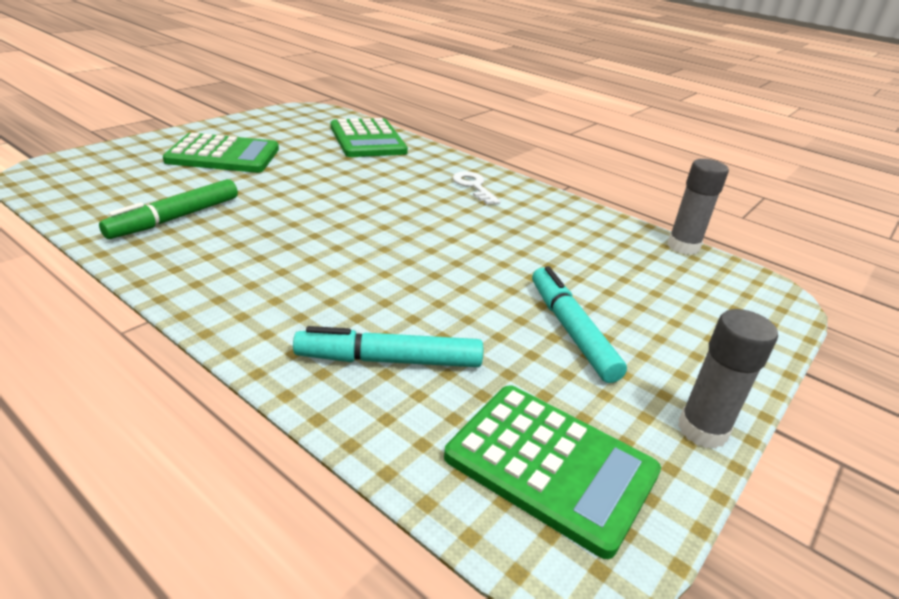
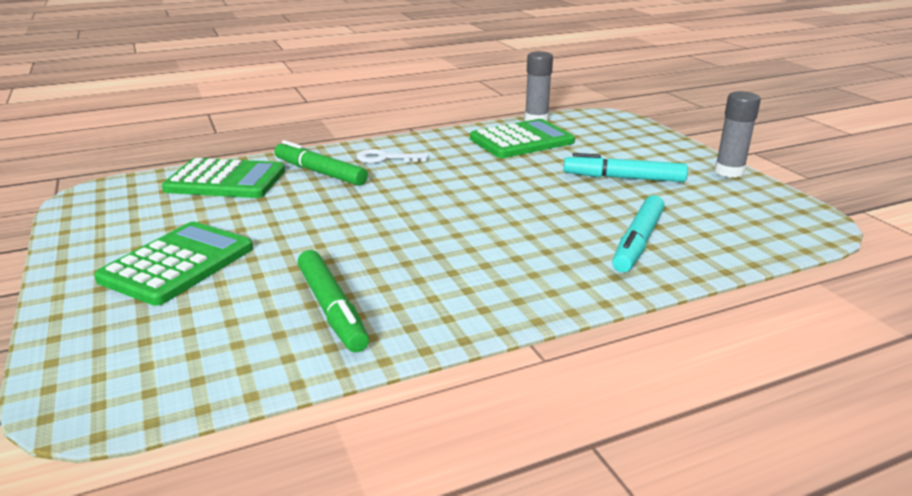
camera: 60 degrees left, 5 degrees down
(414, 167) = (320, 173): none -> green marker
(551, 465) = (752, 216): green calculator -> green calculator (521, 140)

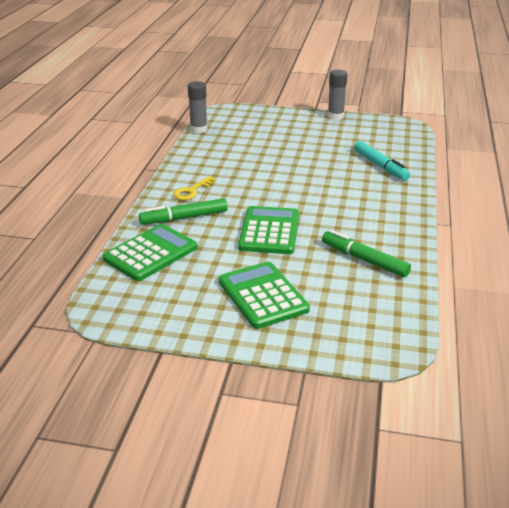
camera: 55 degrees left, 5 degrees up
(332, 308) = (364, 260): green marker -> green marker turned 150 degrees counterclockwise
(385, 158) = (191, 191): white key -> yellow key
(521, 140) = (224, 145): green calculator -> green calculator (269, 231)
(624, 178) = (311, 141): turquoise marker -> none

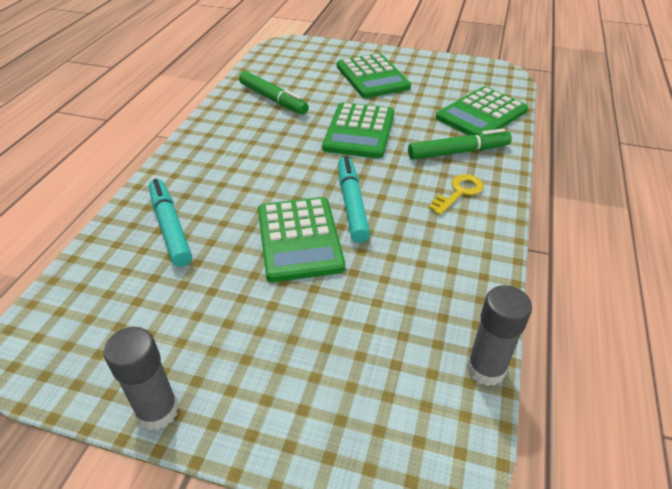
camera: 175 degrees left, 10 degrees up
(267, 181) = (352, 204): none -> turquoise marker
(297, 164) = (299, 239): none -> green calculator

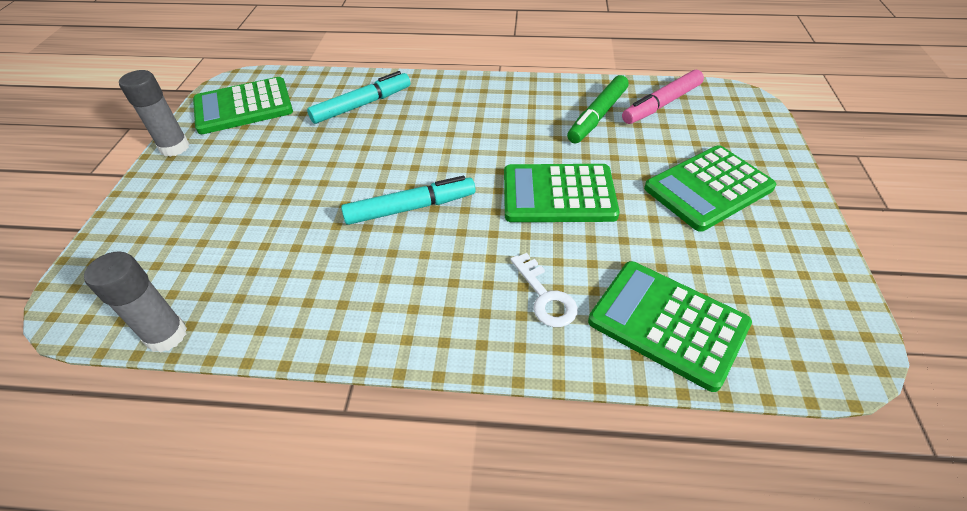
camera: 80 degrees right, 5 degrees up
(273, 72) = (662, 104): none -> pink marker
(299, 239) = (351, 180): green calculator -> green calculator (243, 107)
(457, 152) = (545, 296): green marker -> white key
(459, 192) = (450, 302): yellow key -> none

